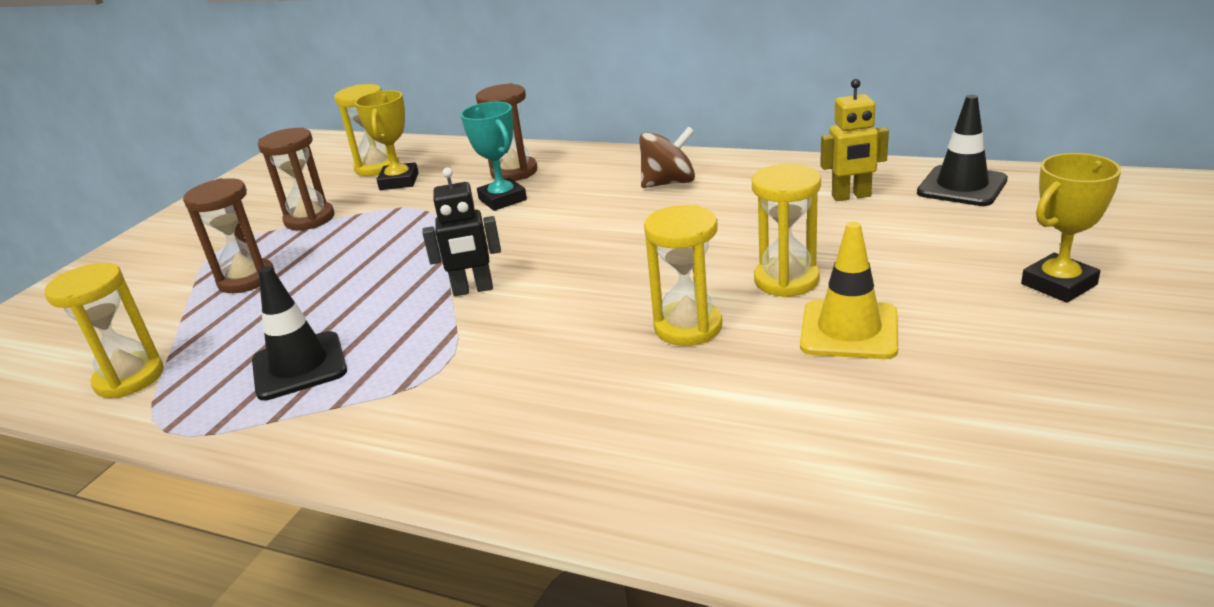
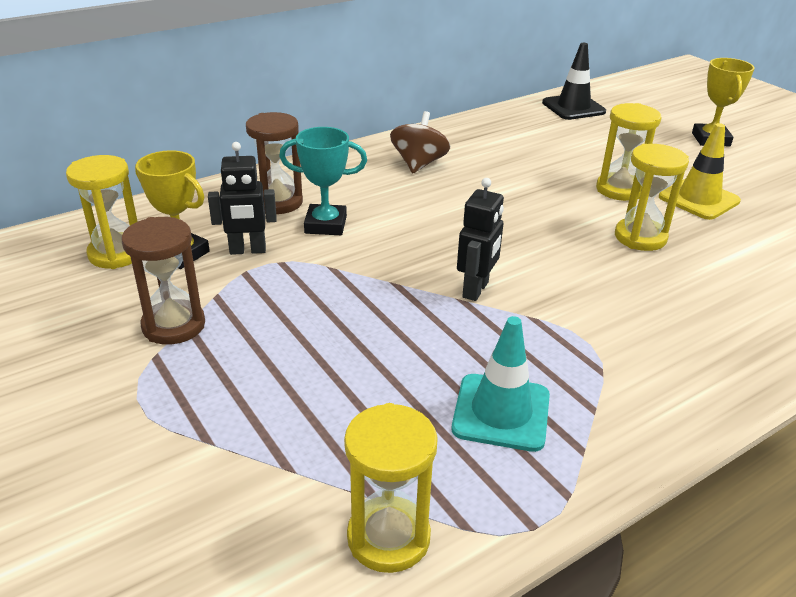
camera: 60 degrees left, 5 degrees up
(246, 279) = (259, 401): brown hourglass -> none
(299, 366) = (501, 412): black traffic cone -> turquoise traffic cone
(429, 195) = (247, 250): none -> black robot
(851, 196) = (538, 132): yellow robot -> none

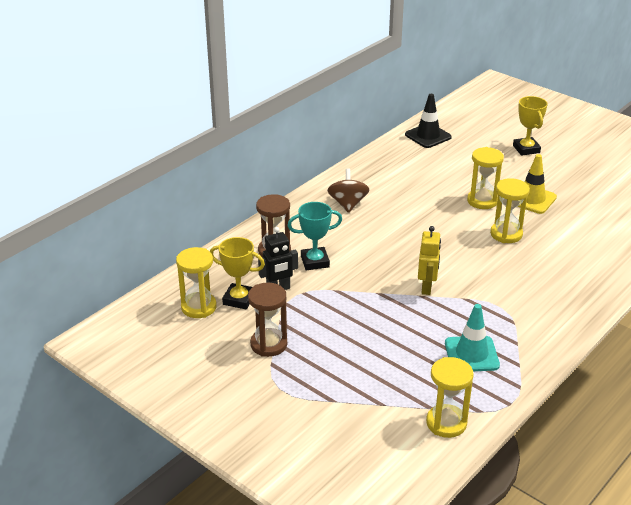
camera: 15 degrees left, 0 degrees up
(476, 290) = (427, 288): black robot -> yellow robot

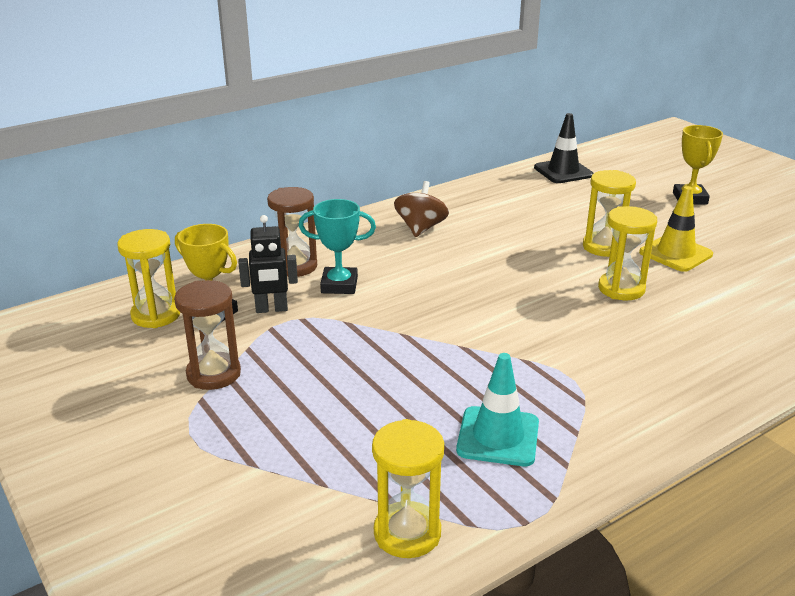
camera: 15 degrees right, 5 degrees down
(427, 288) = (475, 338): yellow robot -> none

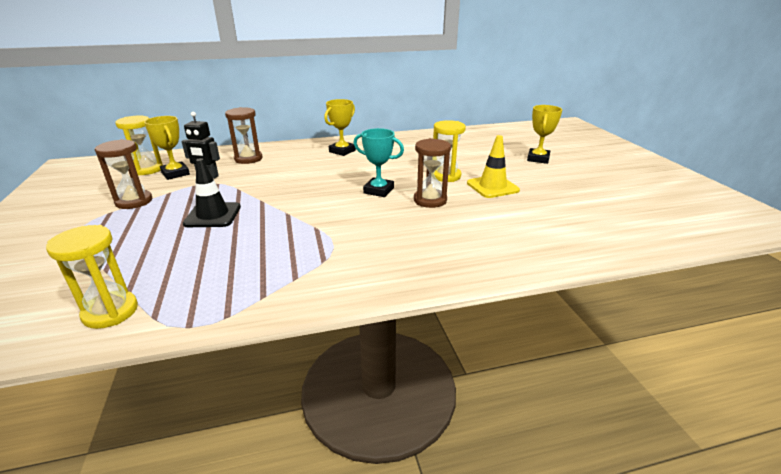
camera: 20 degrees right, 0 degrees up
(339, 285) = (259, 171): turquoise trophy -> turquoise trophy (378, 190)
(421, 228) = (342, 151): brown spinning top -> yellow trophy
(498, 436) = (241, 268): turquoise traffic cone -> none
(563, 171) = (466, 135): black traffic cone -> black traffic cone (213, 215)
(621, 289) = (430, 200): yellow hourglass -> brown hourglass

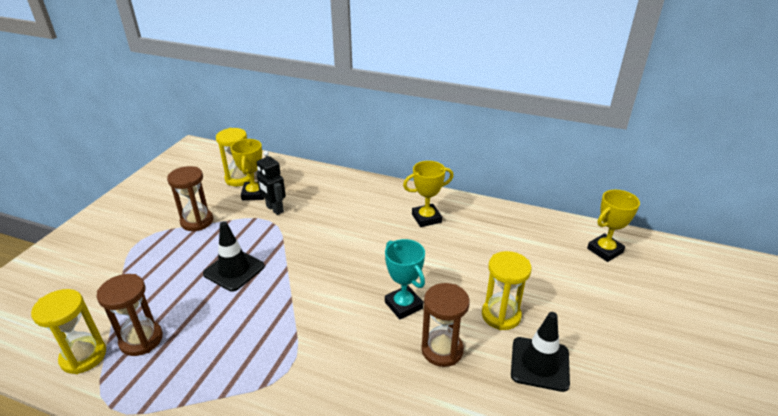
camera: 35 degrees right, 5 degrees up
(248, 159) = (328, 195): brown hourglass -> brown hourglass (141, 340)
(492, 187) = (539, 364): yellow traffic cone -> black traffic cone
(538, 159) = (662, 338): yellow trophy -> yellow trophy (605, 250)

